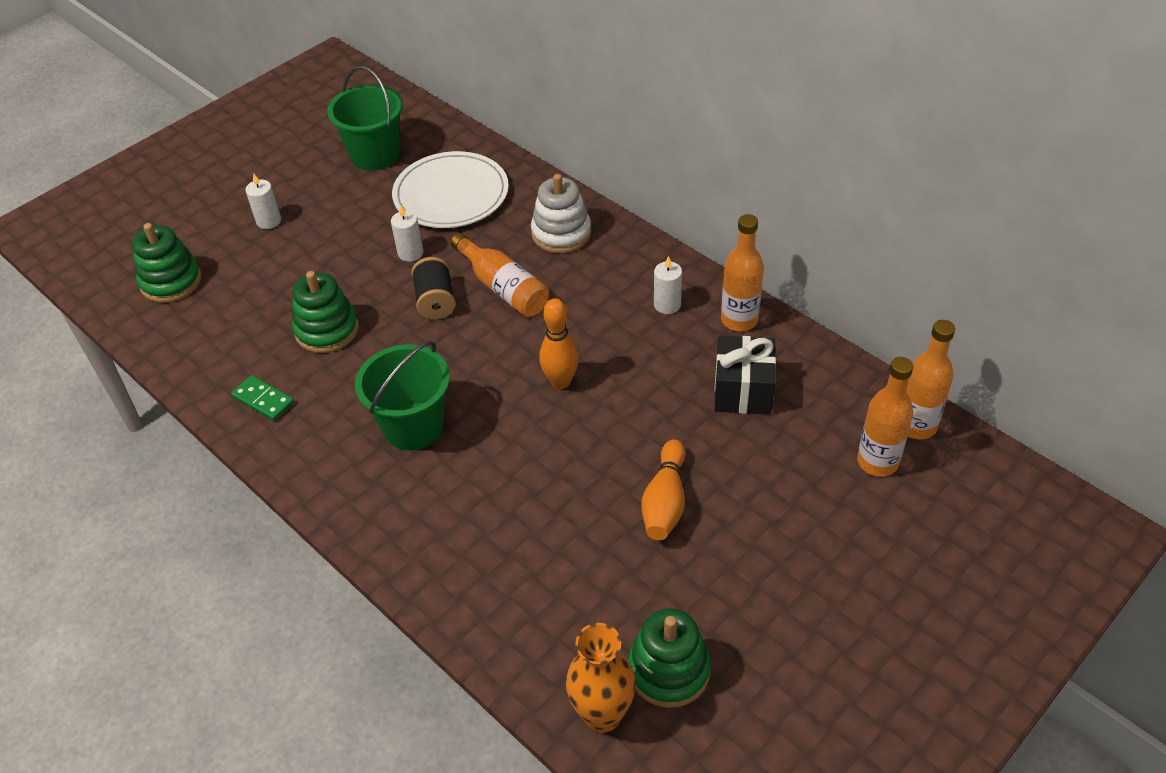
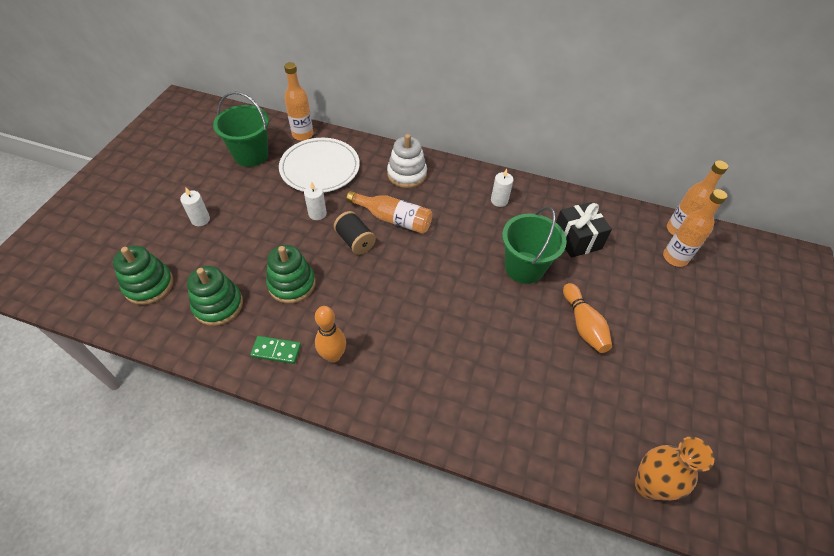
camera: 30 degrees left, 5 degrees up
(413, 426) = (396, 332): green bucket -> green bucket (524, 267)
(560, 382) = (470, 269): orange bowling pin -> orange bowling pin (333, 356)
(668, 670) = (662, 436): green stacking toy -> green stacking toy (218, 305)
(739, 320) = (545, 198): orange bottle -> orange bottle (303, 135)

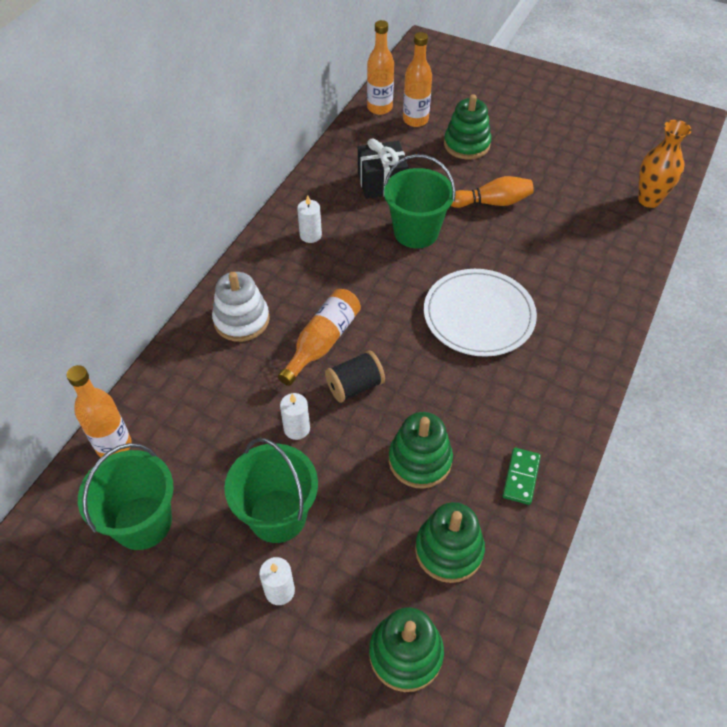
camera: 80 degrees left, 0 degrees up
(251, 212) = (278, 516): none -> green bucket
(320, 168) = (201, 423): white plate -> white plate (479, 315)
(333, 356) = (528, 417): orange bowling pin -> none
(659, 301) = (466, 144): none -> green stacking toy

